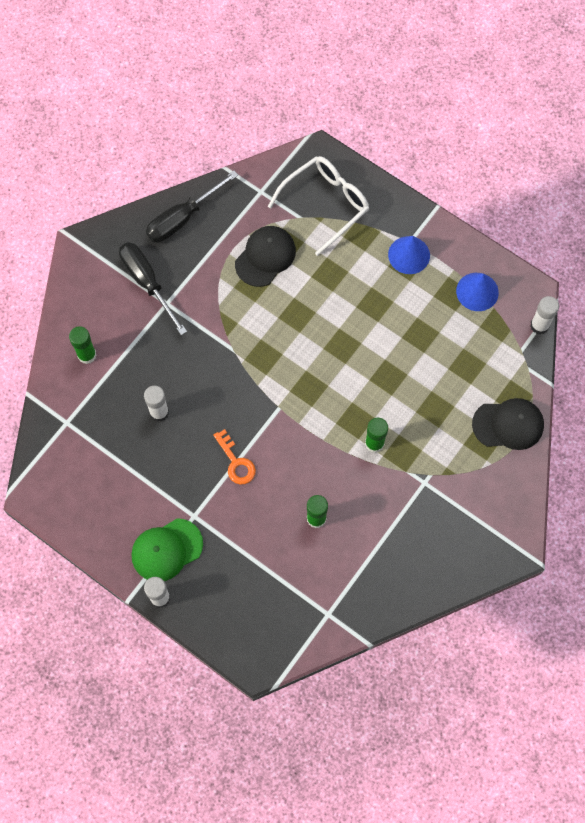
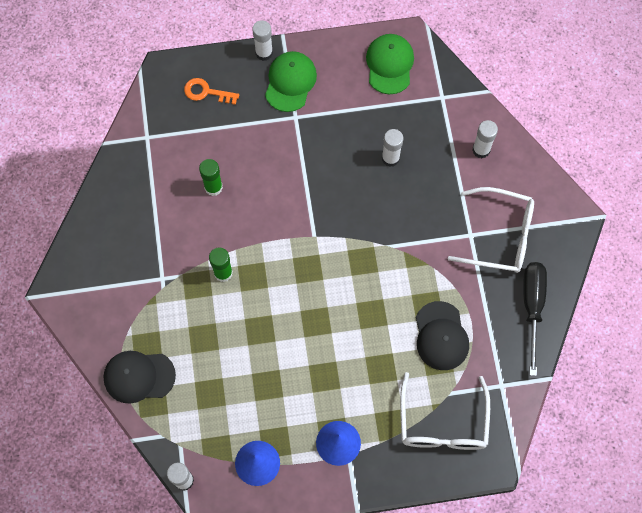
camera: 135 degrees right, 0 degrees up
(74, 488) = (389, 65): none -> green cap
(87, 355) = (481, 150): green glue stick -> white glue stick
(147, 283) = (500, 236): black screwdriver -> white glasses
(236, 462) = (304, 174): orange key -> orange key (206, 92)
(508, 424) = (139, 376): black cap -> black cap turned 45 degrees clockwise

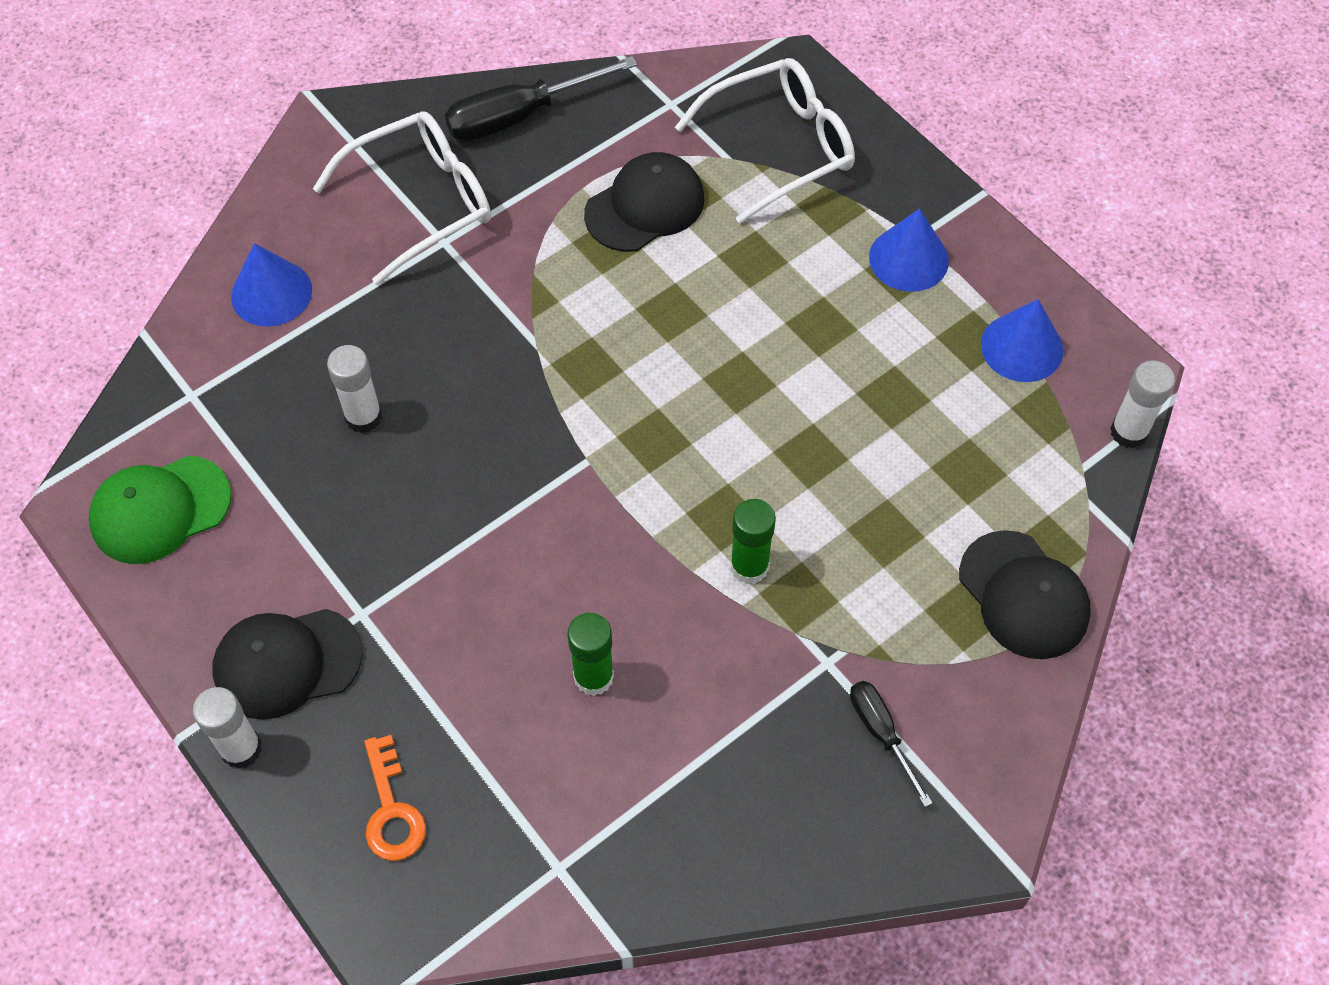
camera: 120 degrees left, 10 degrees down
(120, 280) = (881, 733): none -> black screwdriver
(290, 82) = (287, 663): green cap -> black cap
(481, 150) = (271, 293): white glue stick -> blue cone
(500, 236) = (421, 202): white glasses -> white glasses turned 75 degrees clockwise

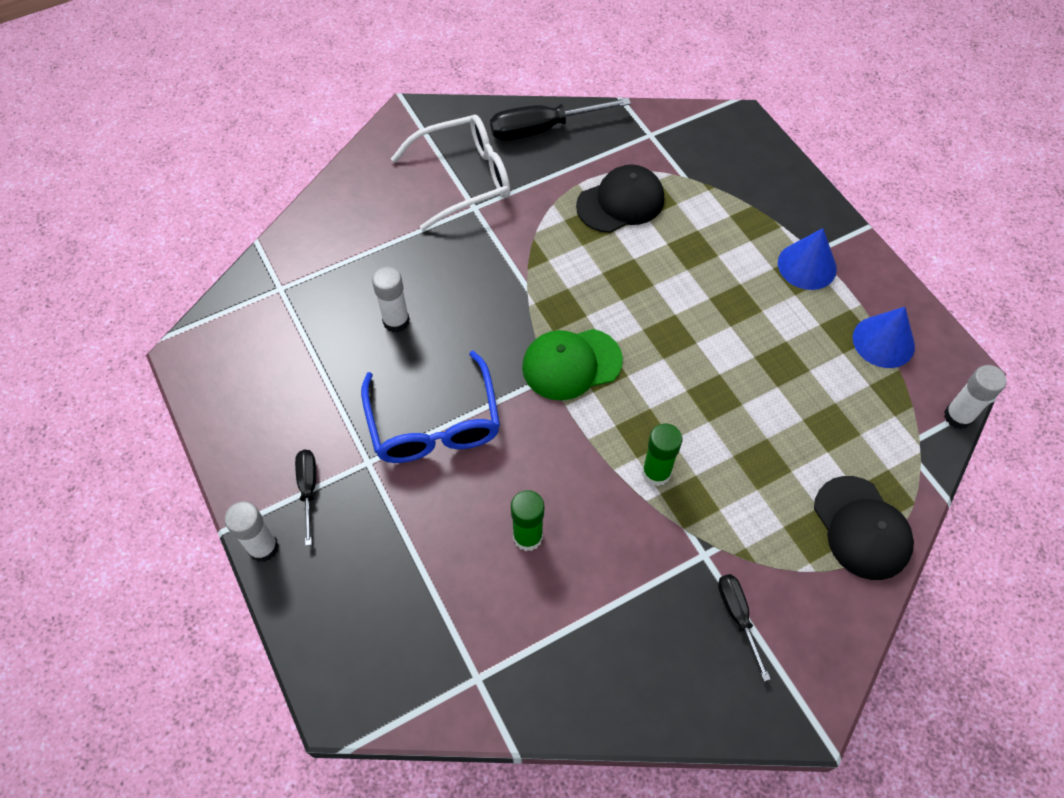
camera: 10 degrees right, 0 degrees up
(160, 510) = (242, 365): green cap -> green cap (571, 364)
(271, 293) = (349, 226): blue cone -> none
(287, 663) = (308, 489): black cap -> black screwdriver
(391, 810) = (362, 612): orange key -> none
(442, 548) = (434, 423): none -> blue glasses
(780, 147) = (724, 174): white glasses -> none

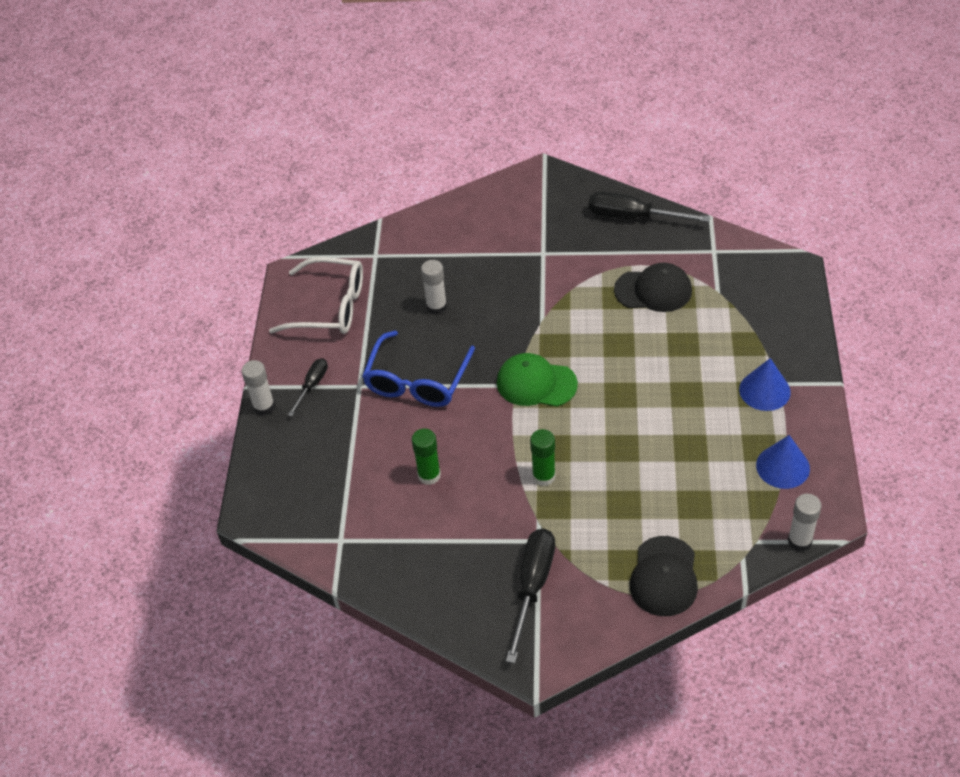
camera: 35 degrees right, 10 degrees down
(464, 178) = (549, 230): white glasses -> white glasses (330, 307)
(737, 617) = (532, 587): black screwdriver -> black screwdriver, size x1.77

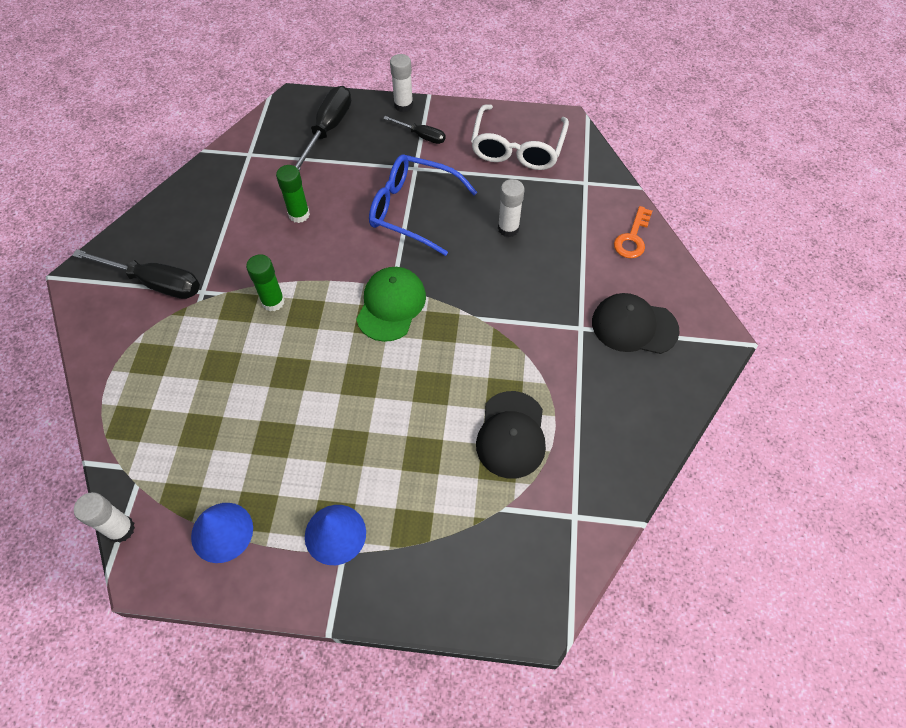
camera: 90 degrees right, 10 degrees up
(441, 222) = (632, 238): none -> orange key
(633, 217) = (639, 429): black screwdriver -> black screwdriver (328, 130)
(664, 576) = (126, 390): black cap -> black cap (634, 326)

